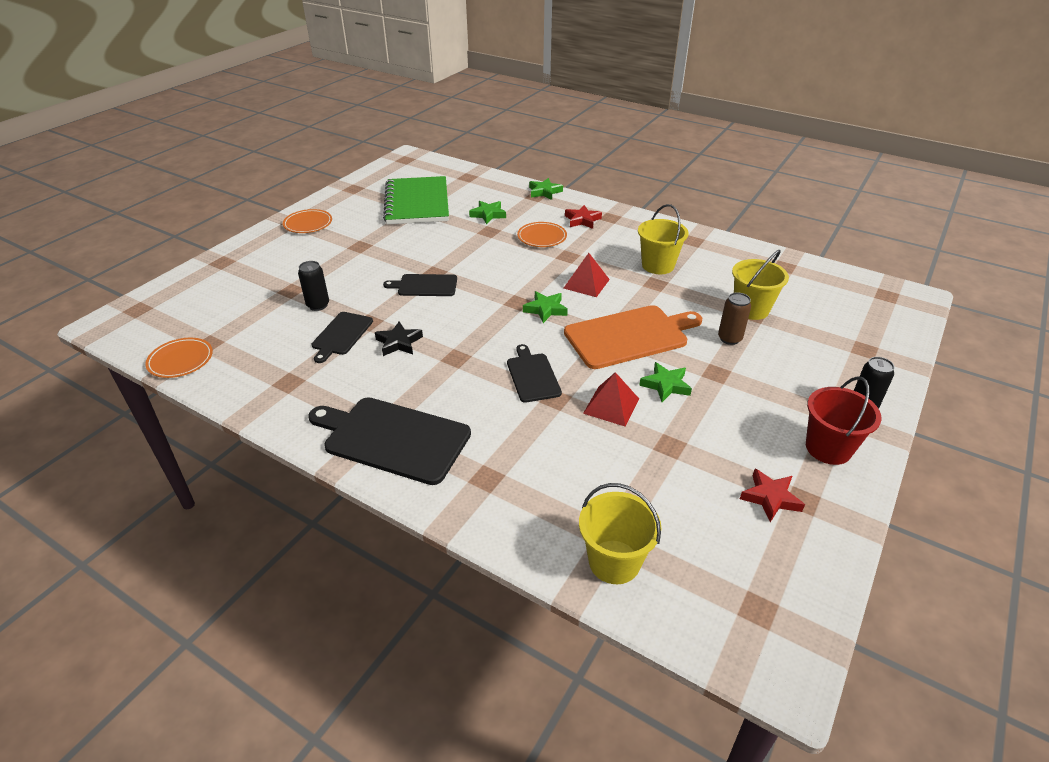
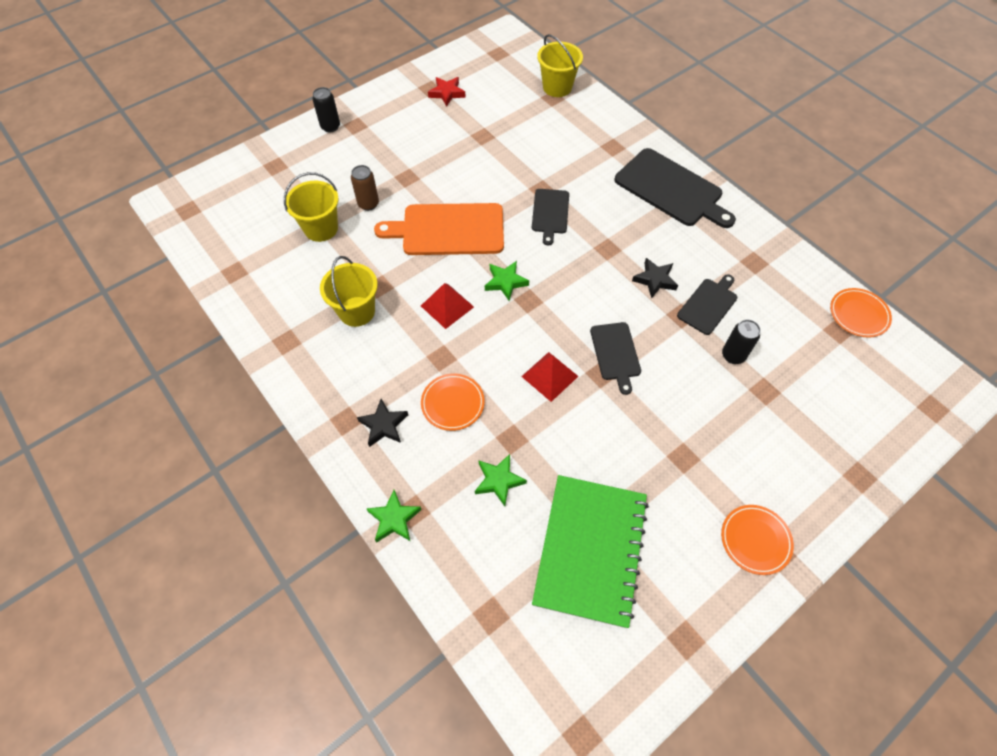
camera: 160 degrees left, 20 degrees up
(425, 285) = (615, 353): black cutting board -> black cutting board turned 60 degrees clockwise
(582, 220) = (384, 425): red star -> black star
(611, 406) = (504, 172): red pyramid -> red pyramid (549, 376)
(665, 385) = (453, 178): green star -> none
(828, 448) = (384, 109): red bucket -> none

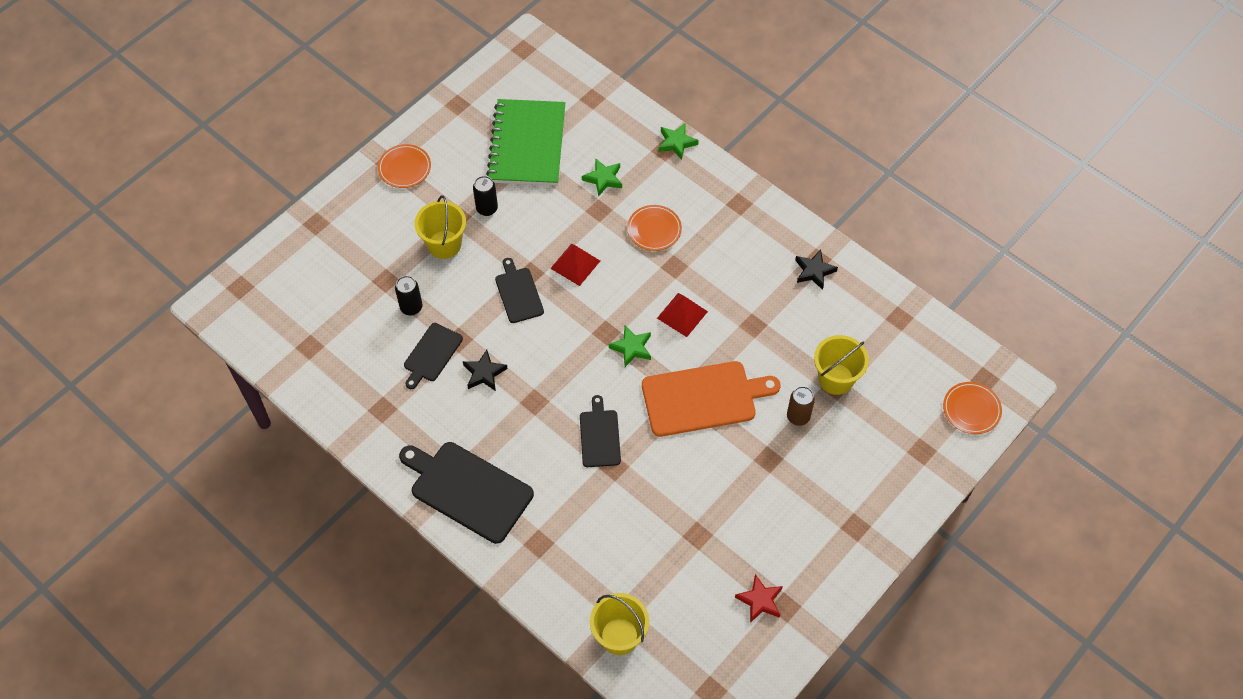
camera: 170 degrees right, 0 degrees up
(330, 127) = (884, 519): black can -> black can (487, 208)
(357, 311) = (765, 296): yellow bucket -> yellow bucket (444, 244)
(384, 425) = (706, 204): black star -> black star (814, 271)
(858, 314) = (286, 366): orange plate -> orange plate (971, 409)

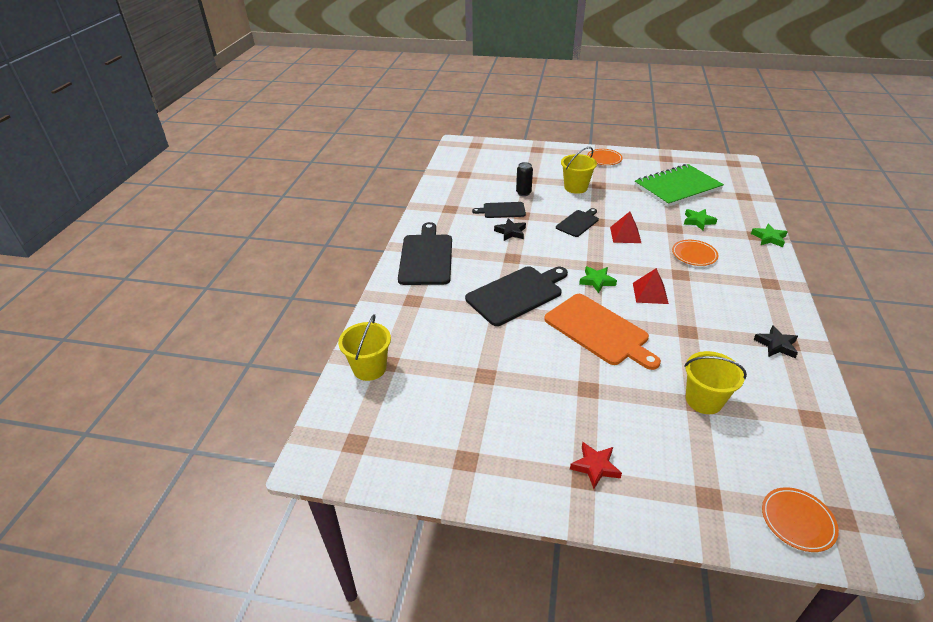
camera: 60 degrees right, 20 degrees down
(487, 208) = (617, 191): black can -> none
(599, 436) = (517, 294): black cutting board -> black cutting board, size x1.77
(760, 600) = (459, 439): red star -> red star (595, 466)
(798, 417) = (643, 391): brown can -> none

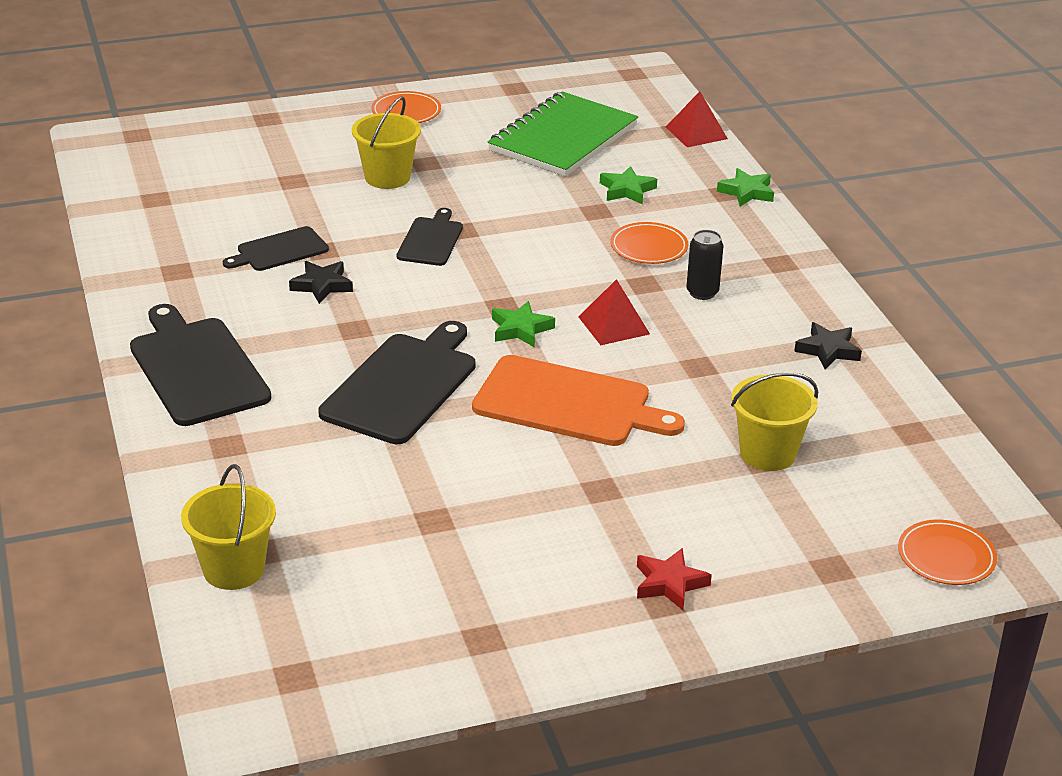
camera: 30 degrees left, 5 degrees down
(523, 193) = (297, 209): black can -> black can (702, 292)
(625, 235) = (522, 241): red pyramid -> red pyramid (696, 133)

